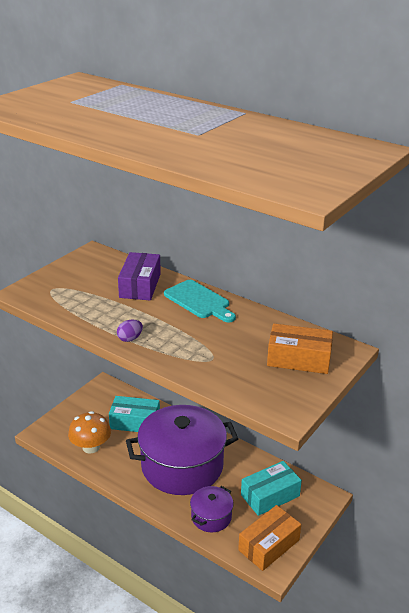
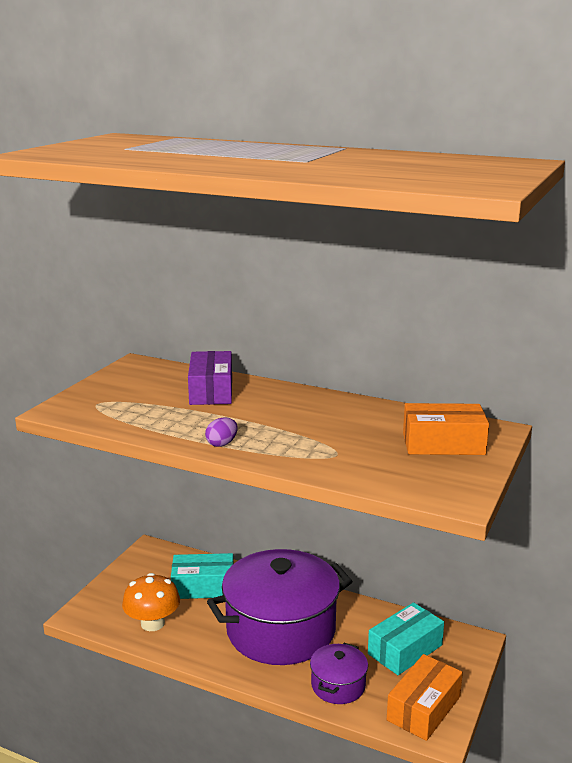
camera: 10 degrees left, 10 degrees down
(199, 301) = (292, 399): turquoise cutting board -> none

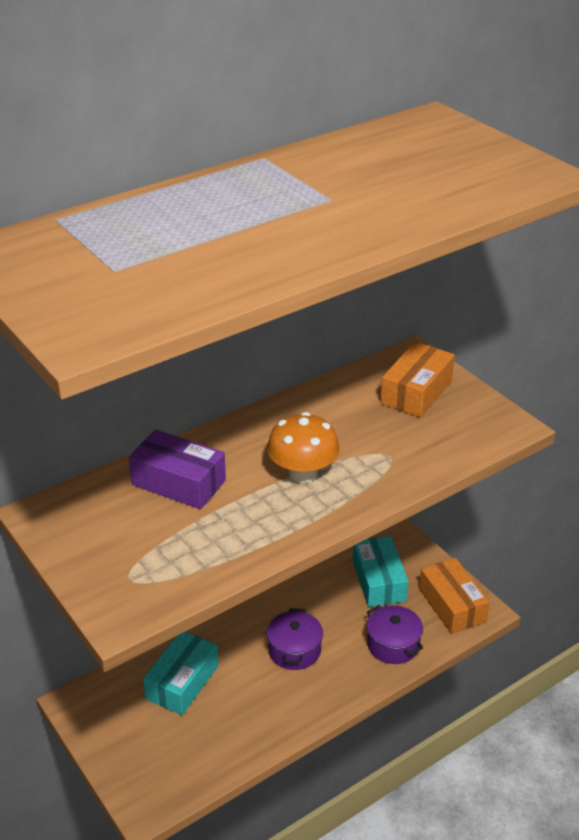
camera: 60 degrees left, 15 degrees up
(152, 623) = (210, 746): orange mushroom -> orange mushroom (303, 473)
(222, 444) = (313, 517): purple egg -> none
(281, 630) = (294, 650): purple pot -> purple pot, size x0.46

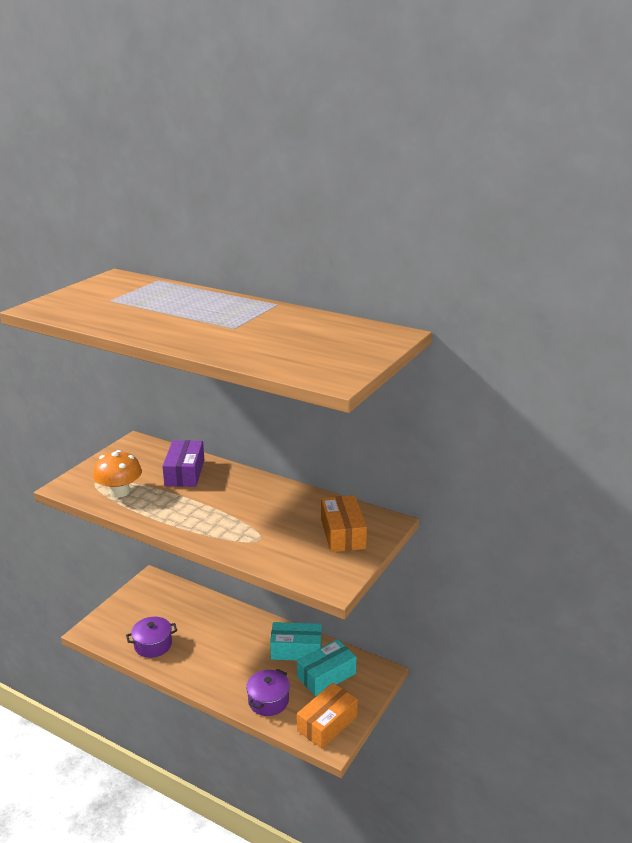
camera: 65 degrees right, 10 degrees down
(182, 682) = (185, 613): turquoise box -> turquoise box (296, 649)
(294, 650) = (236, 653): purple pot -> purple pot (153, 645)
(303, 473) = (219, 511): orange mushroom -> orange mushroom (120, 492)
(416, 392) = (342, 533): orange box -> orange box turned 75 degrees clockwise

